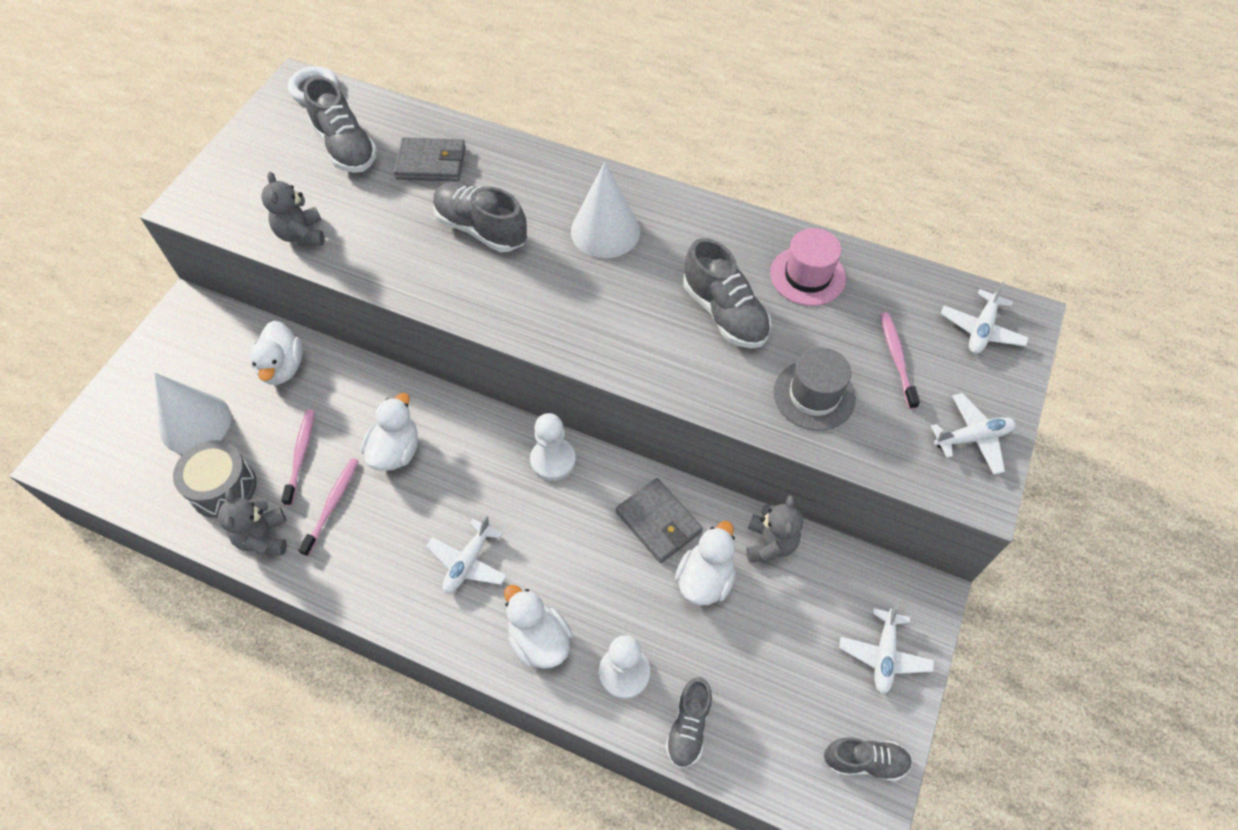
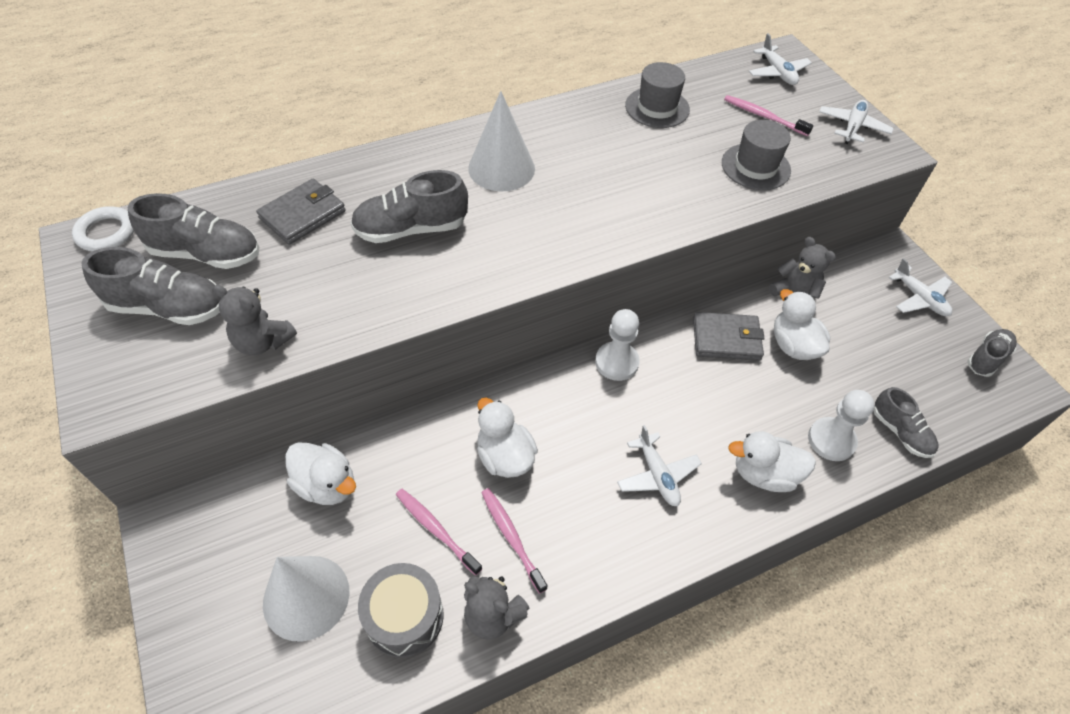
camera: 50 degrees left, 5 degrees down
(724, 313) = (644, 161): grey shoe -> grey shoe (168, 307)
(807, 276) = (657, 107): pink hat -> grey hat

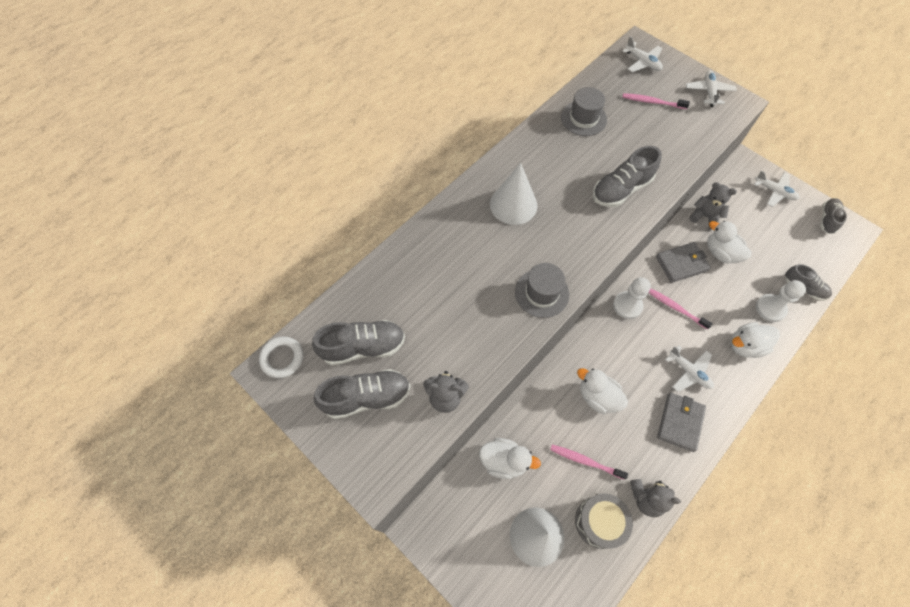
camera: 20 degrees left, 10 degrees up
(302, 215) = (407, 291): grey wallet -> grey wallet (680, 422)
(411, 229) = (485, 275): grey shoe -> grey shoe (621, 189)
(511, 537) = (630, 446): pink toothbrush -> pink toothbrush (675, 308)
(755, 167) = (668, 145): grey hat -> grey hat (541, 293)

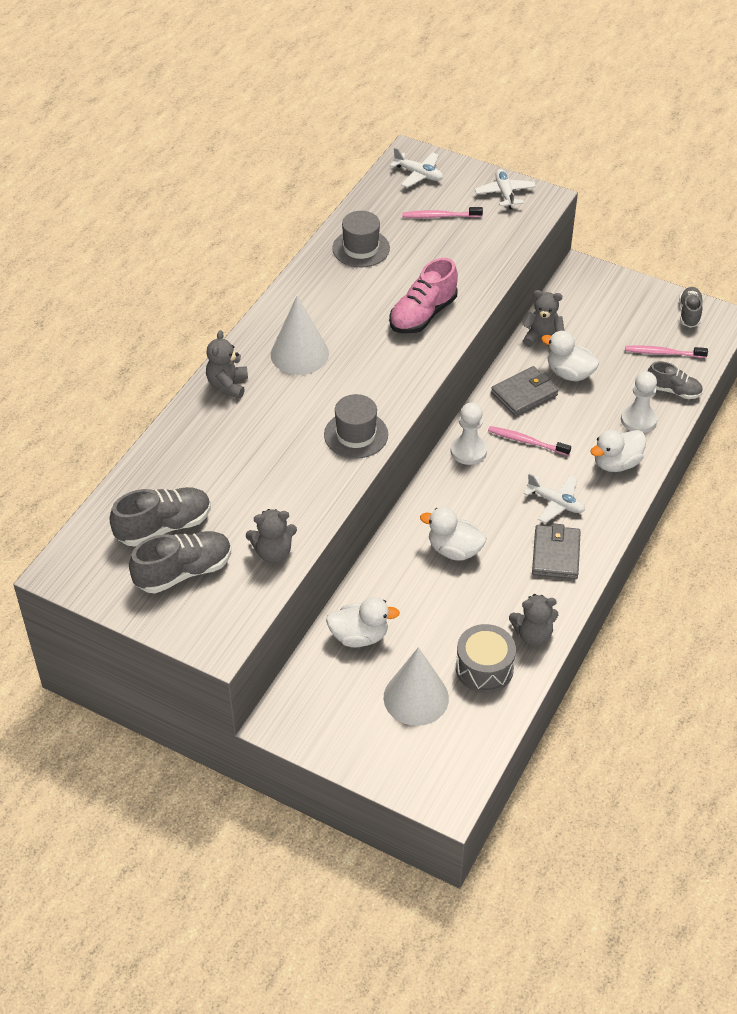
camera: 15 degrees left, 15 degrees down
(282, 358) = (71, 556): white ring -> none
(449, 221) = (228, 385): none -> grey teddy bear
(585, 461) = (454, 615): pink toothbrush -> pink toothbrush (663, 353)
(621, 189) = (423, 315): grey shoe -> pink shoe
(774, 191) = (621, 295): white plane -> none

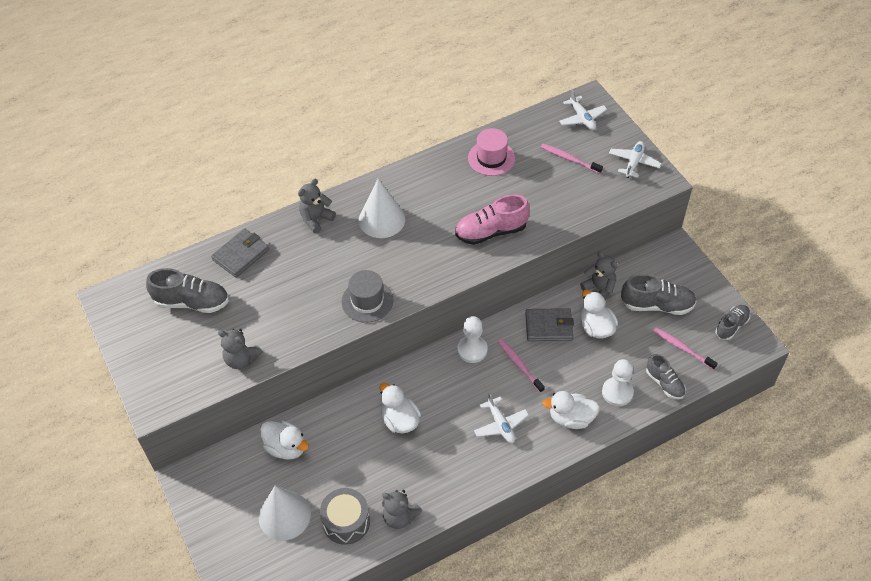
camera: 35 degrees right, 5 degrees up
(184, 572) = (177, 341): grey shoe -> grey shoe (657, 305)
(361, 248) = (491, 158): grey hat -> pink hat
(555, 554) = (467, 465): grey wallet -> grey wallet (241, 255)

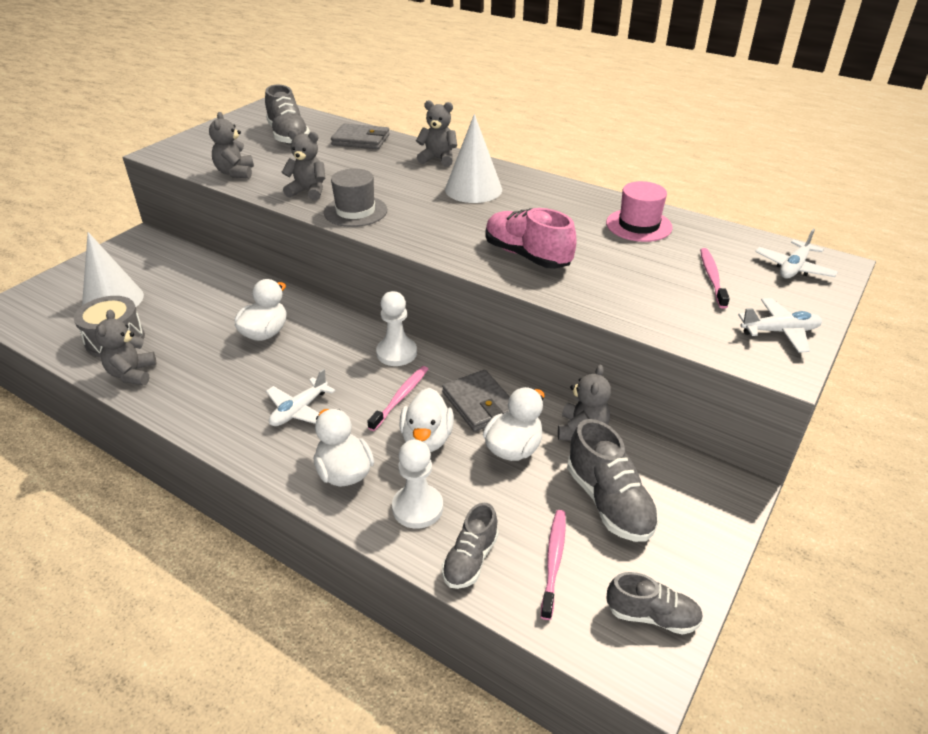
camera: 60 degrees right, 15 degrees down
(286, 447) = (196, 276): white duck -> white duck (427, 439)
(313, 320) = (308, 191): none -> grey teddy bear

